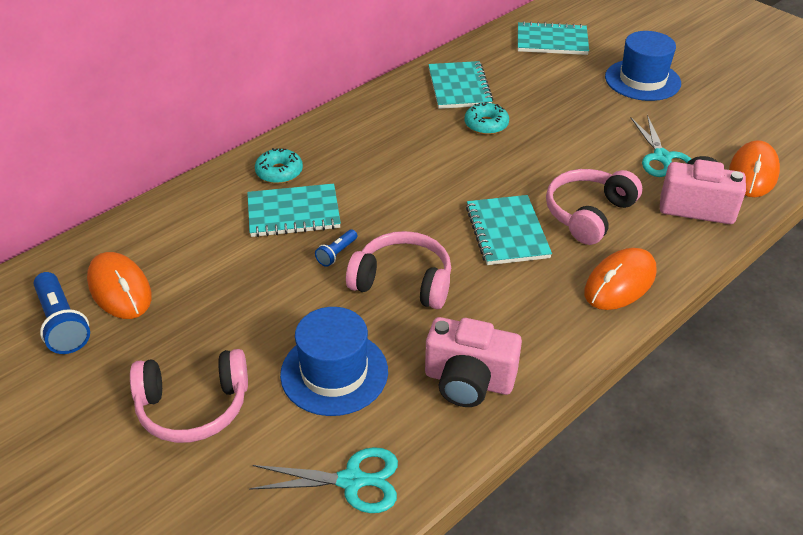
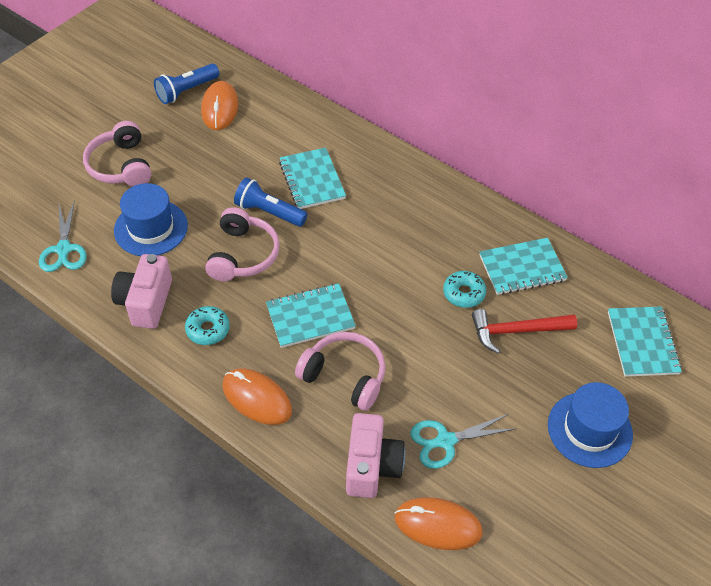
camera: 80 degrees right, 10 degrees up
(120, 289) = (220, 108): orange mouse -> orange mouse turned 45 degrees counterclockwise
(279, 172) = (360, 163): turquoise donut -> turquoise donut (208, 329)
(337, 254) = (269, 212): blue flashlight -> blue flashlight, size x1.87
(535, 101) = (517, 331): none -> red hammer

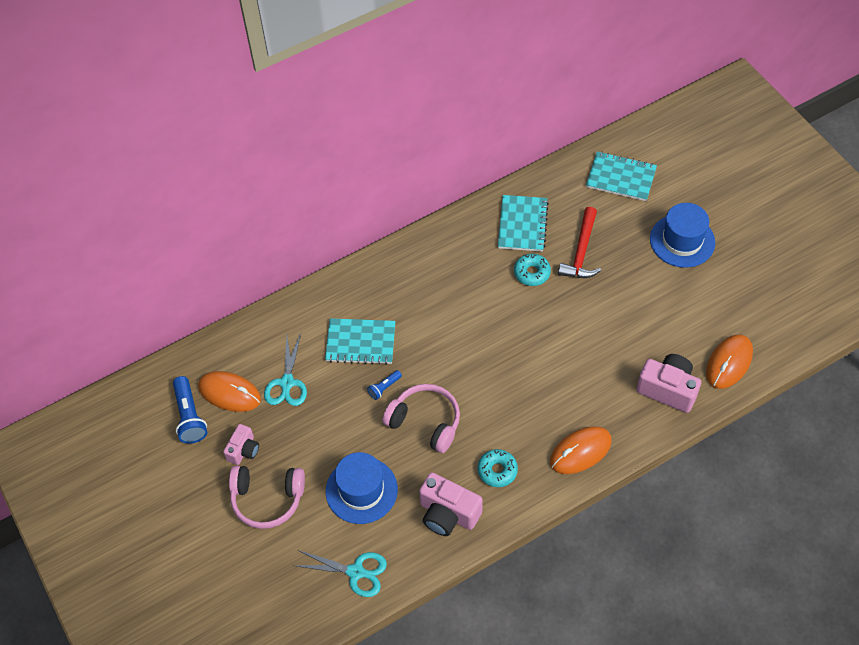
camera: 65 degrees left, 5 degrees up
(165, 135) = (243, 450): none -> pink camera
(269, 212) = (384, 388): blue flashlight -> blue flashlight, size x0.54
(310, 317) = (514, 389): turquoise notebook -> none
(344, 376) = (581, 382): pink headphones -> none
(445, 441) = (662, 334): turquoise scissors -> turquoise scissors (287, 383)

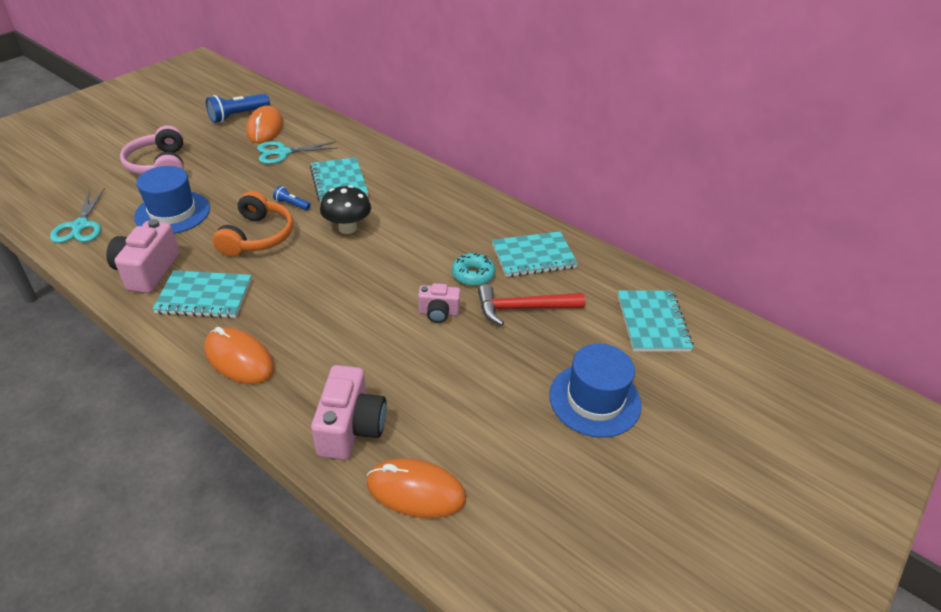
camera: 65 degrees right, 15 degrees down
(243, 450) = (208, 145): pink camera -> pink camera (438, 312)
(425, 422) = (257, 236): pink headphones -> orange headphones
(437, 349) = (347, 228): none -> black mushroom
(497, 470) = (204, 296): turquoise donut -> turquoise notebook

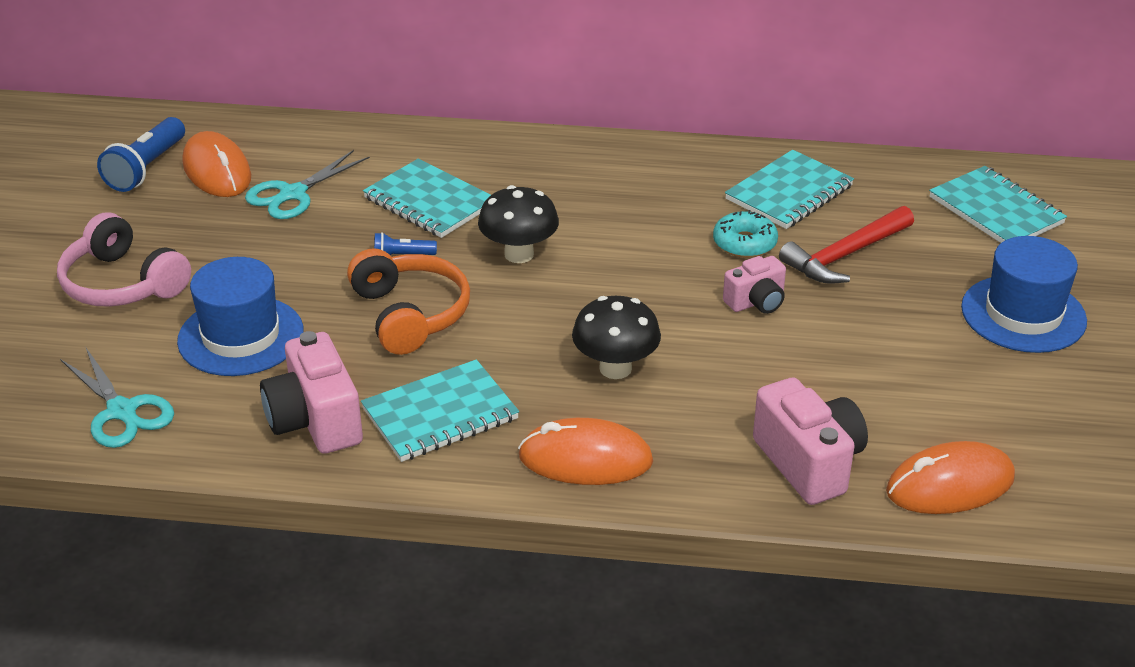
camera: 30 degrees left, 5 degrees down
(317, 314) = (615, 368): none -> black mushroom

